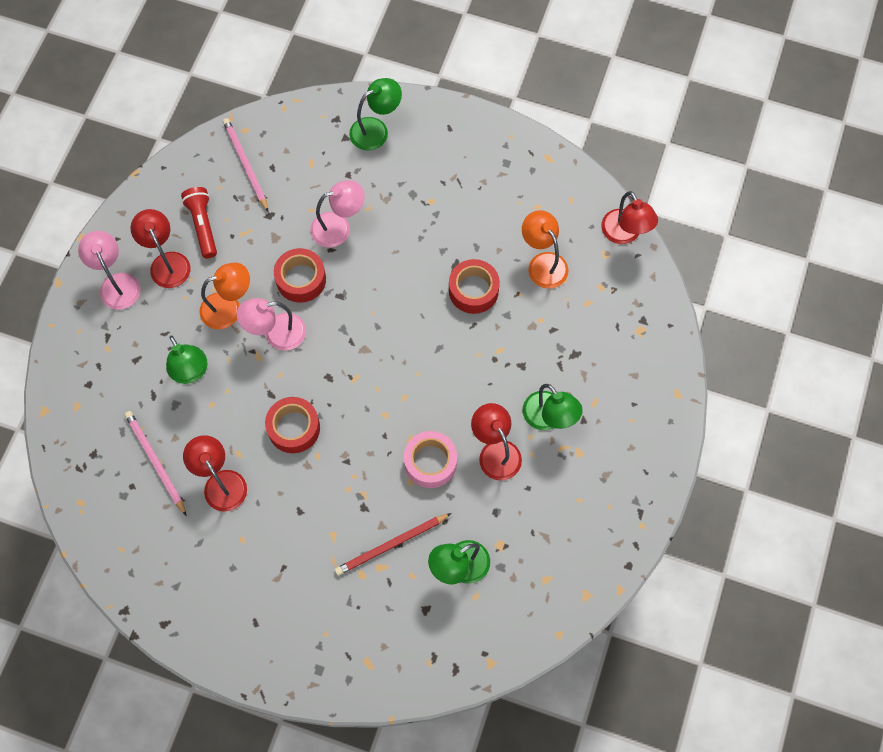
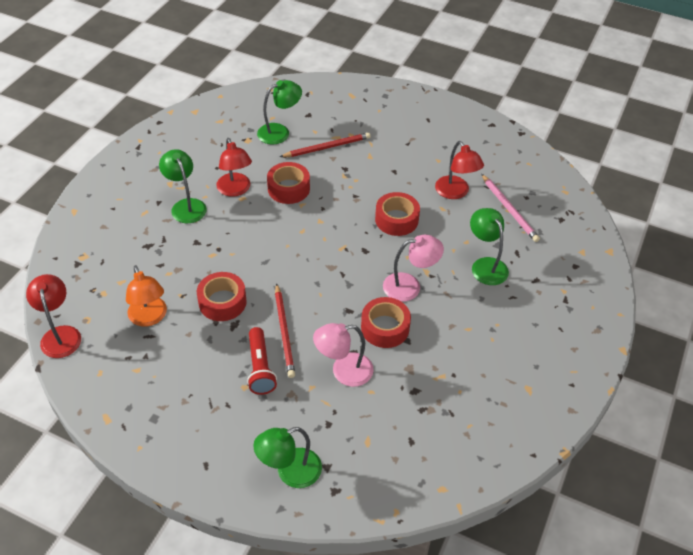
camera: 175 degrees left, 20 degrees down
(117, 283) = (564, 342): pink lamp -> none
(167, 262) = (517, 356): red lamp -> none
(203, 225) = (484, 387): red flashlight -> red flashlight (260, 368)
(229, 307) = (454, 311): orange lamp -> none
(246, 165) = (440, 447): pink pencil -> none
(403, 262) = (284, 332): none -> red pencil
(430, 462) = (288, 189): pink tape -> red tape

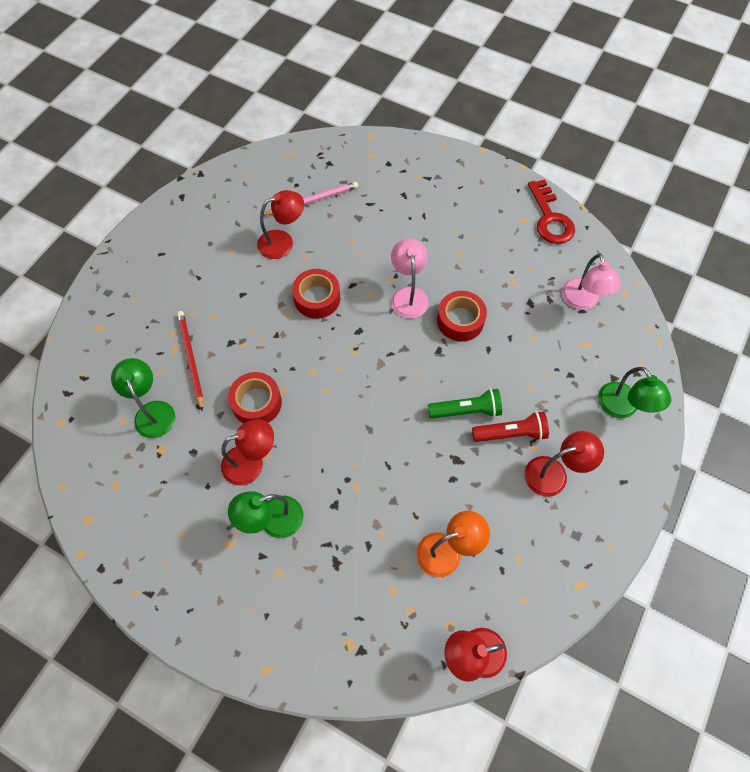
camera: 85 degrees left, 15 degrees up
(217, 402) = (554, 473): none -> red lamp
(222, 302) = (426, 472): red tape -> none
(284, 332) = (466, 410): red pencil -> green flashlight
(343, 371) = (512, 359): pink lamp -> pink lamp (582, 301)
(485, 265) = (384, 230): green lamp -> none
(537, 415) = (550, 218): none -> red key

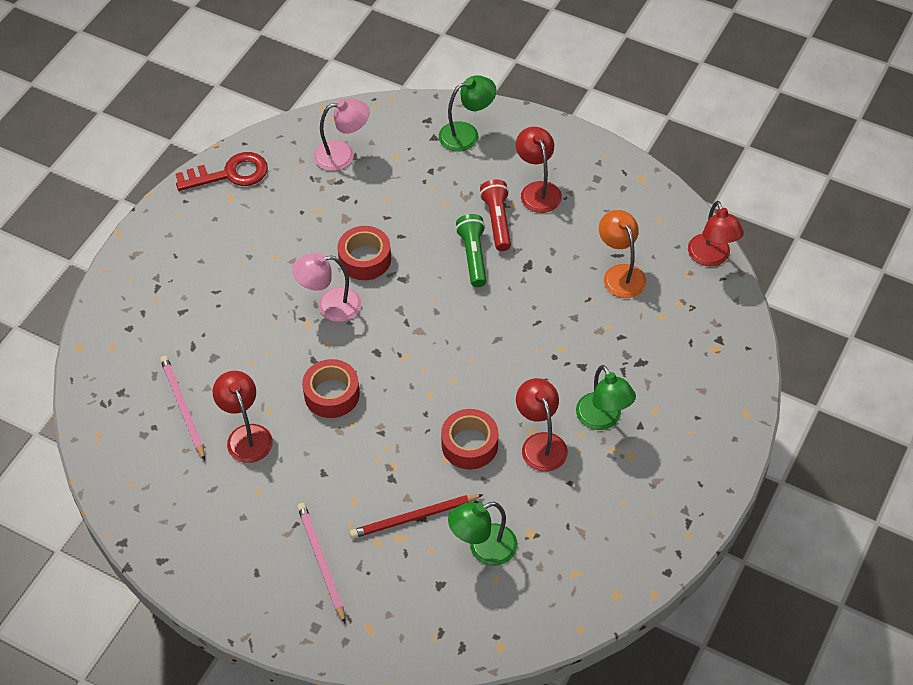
camera: 90 degrees left, 10 degrees down
(162, 295) = (321, 562): none -> pink pencil

